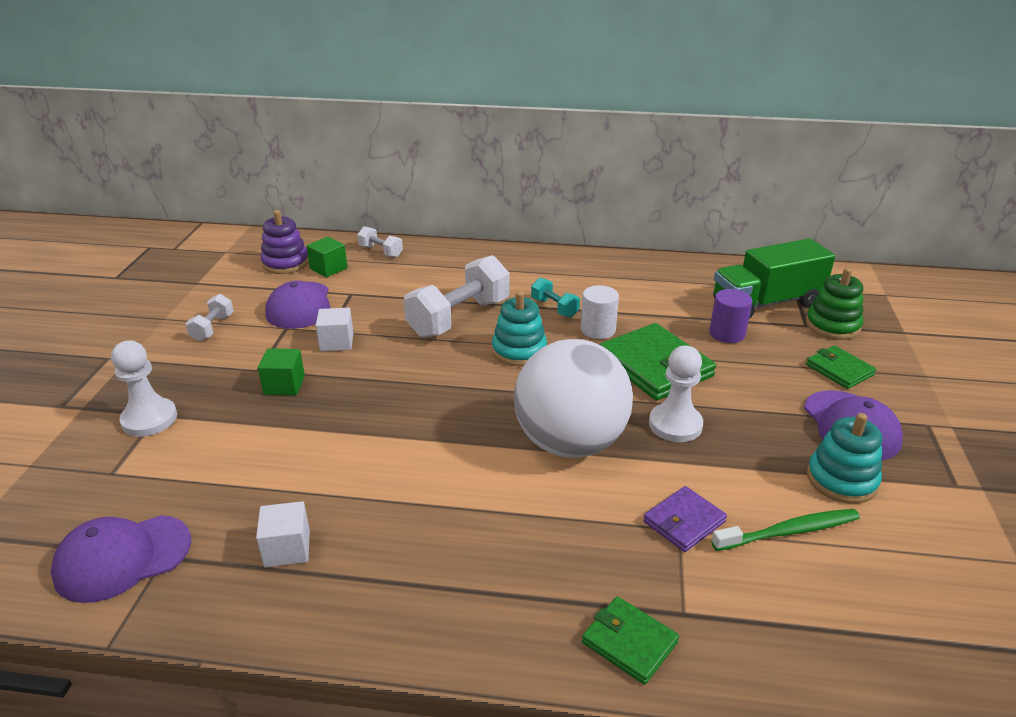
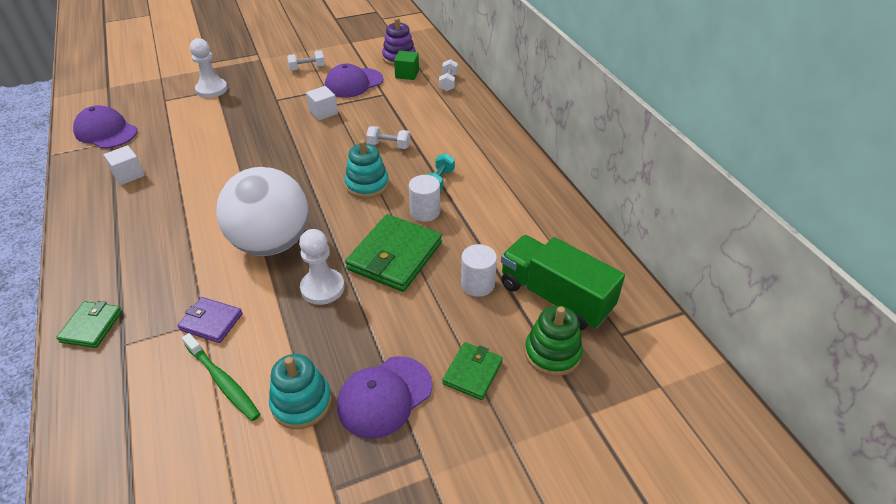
camera: 60 degrees right, 10 degrees up
(284, 385) = (267, 114): green cube -> none
(459, 318) = (389, 145): white dumbbell -> white dumbbell, size x0.49
(727, 333) = (477, 284): purple cylinder -> white cylinder

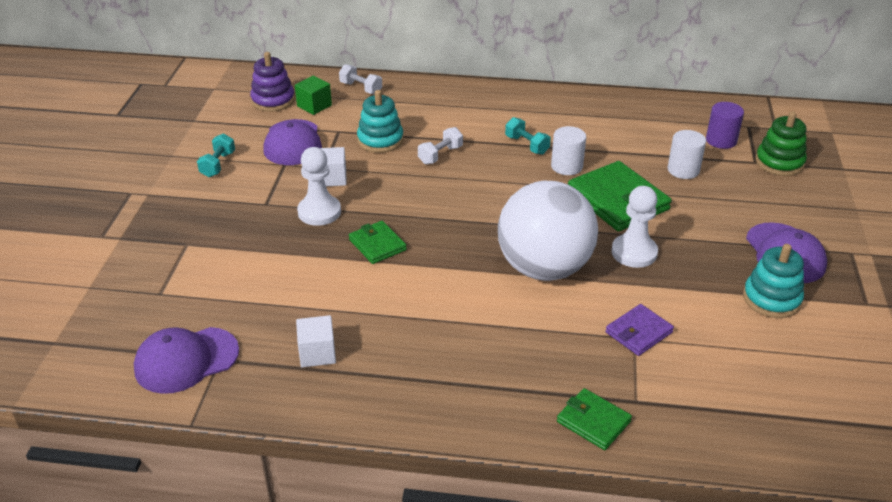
camera: 60 degrees left, 5 degrees down
(212, 89) = (181, 248): white pawn -> white pawn (319, 212)
(222, 381) = (723, 340): green toothbrush -> none
(307, 68) = (218, 164): white dumbbell -> turquoise dumbbell
(367, 185) = (496, 186): turquoise stacking toy -> turquoise stacking toy (380, 140)
(472, 372) = (781, 204): green wallet -> green wallet (377, 245)
(555, 297) = (721, 140): green truck -> purple cylinder

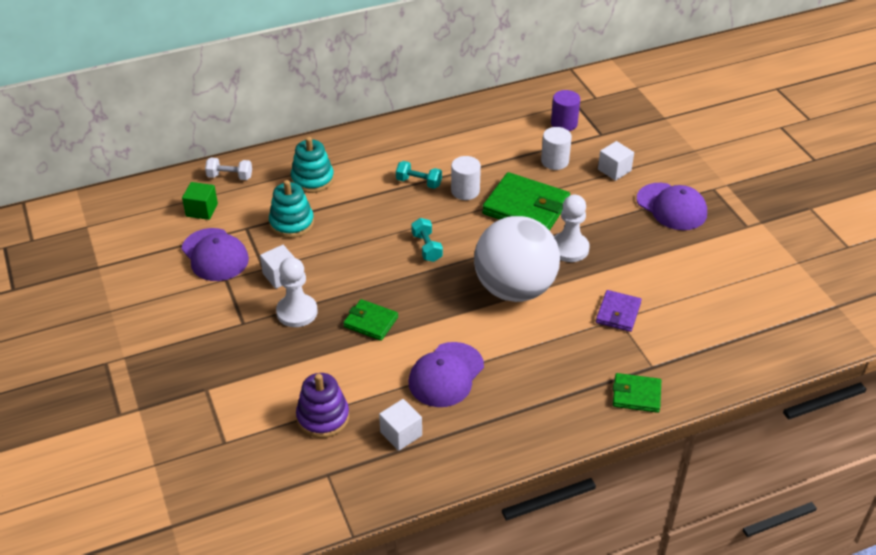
camera: 30 degrees left, 5 degrees up
(186, 360) = (301, 487): purple cap -> purple cap (446, 375)
(218, 164) = (164, 303): turquoise dumbbell -> turquoise dumbbell (427, 247)
(273, 100) = (157, 218): purple stacking toy -> purple stacking toy (323, 417)
(440, 155) = (355, 218): white dumbbell -> none
(744, 198) = (614, 170): none -> white cube
(771, 299) = (686, 248): turquoise stacking toy -> turquoise stacking toy (312, 179)
(779, 162) = (618, 128): green stacking toy -> none

